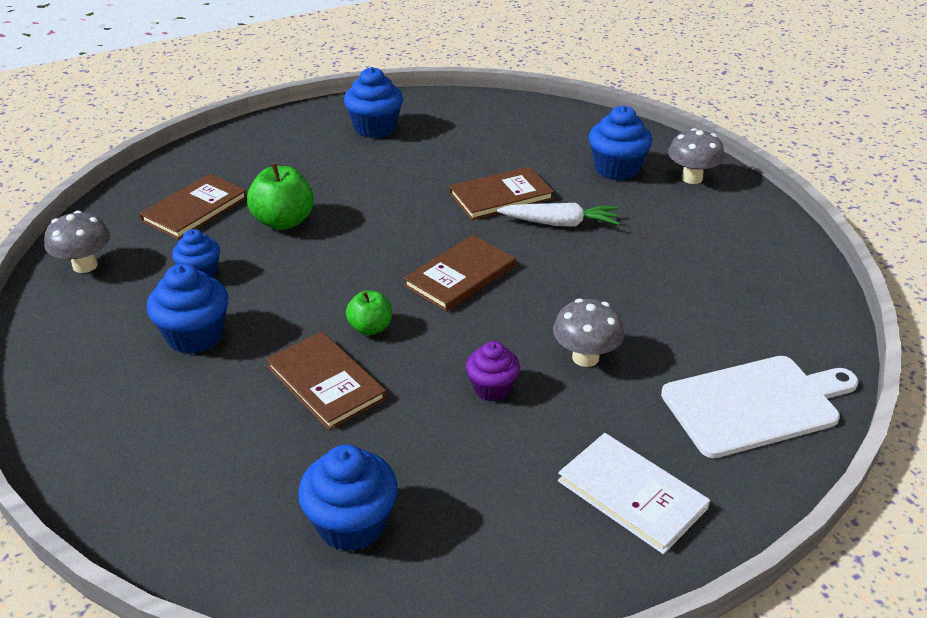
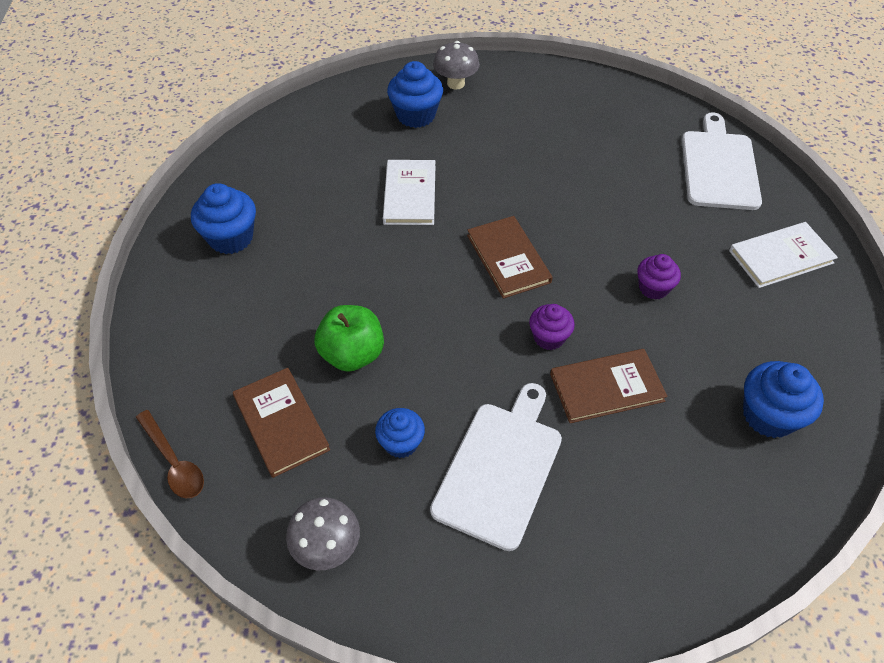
camera: 65 degrees left, 15 degrees up
(140, 176) = (174, 462): none -> brown spoon
(195, 336) = (500, 468): blue cupcake -> white cutting board
(370, 328) = (549, 337): green apple -> purple cupcake
(501, 196) = (409, 194): brown book -> white book
(560, 223) = (471, 175): white carrot -> none
(585, 357) = (640, 226): grey mushroom -> none

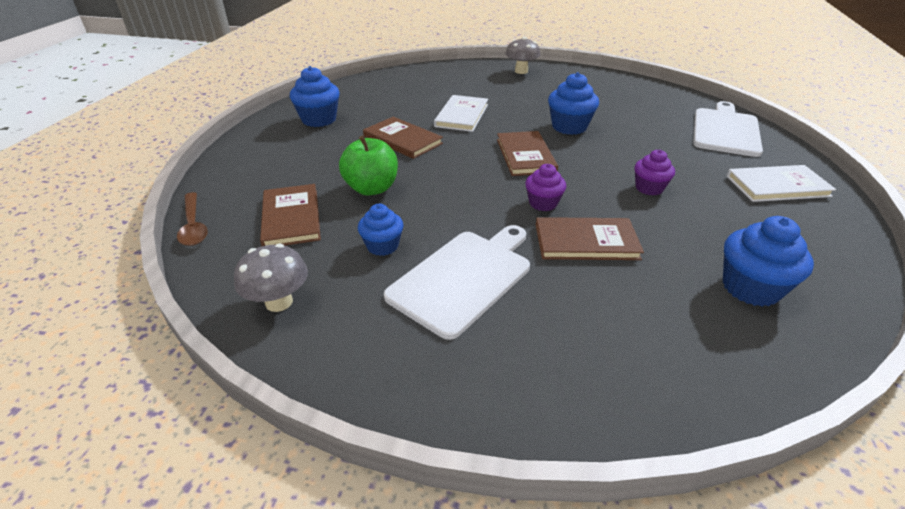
camera: 15 degrees right, 15 degrees down
(354, 258) = (402, 140): none -> brown book
(416, 115) = (485, 81): blue cupcake -> blue cupcake (569, 127)

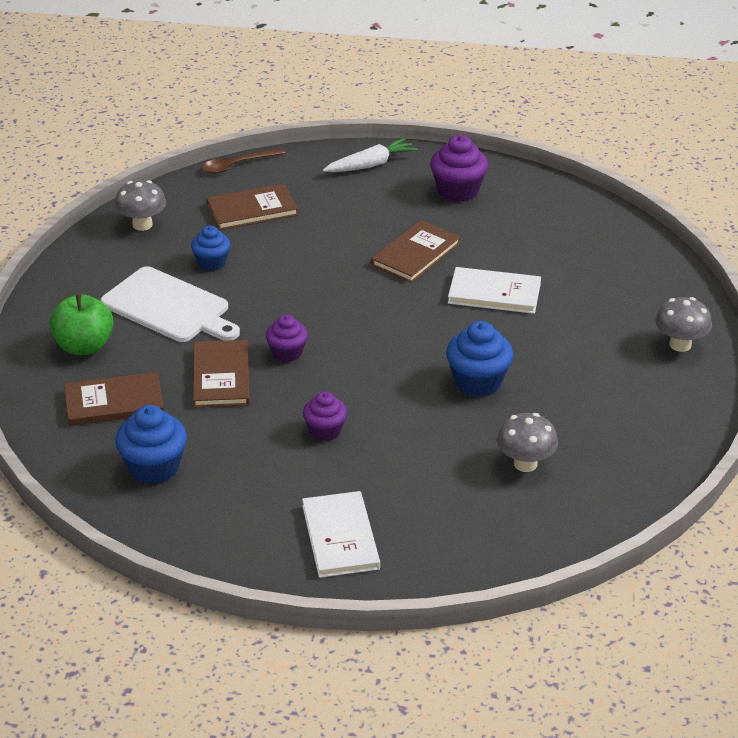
camera: 85 degrees right, 0 degrees up
(252, 152) = (370, 165): none -> white carrot
(319, 120) = (458, 191): blue cupcake -> purple cupcake
(372, 188) = (306, 246): green apple -> green apple (84, 346)
(525, 156) = (390, 344): brown book -> brown book (114, 402)
(654, 118) = (525, 464): none -> grey mushroom
(725, 130) = (496, 528): white cutting board -> none

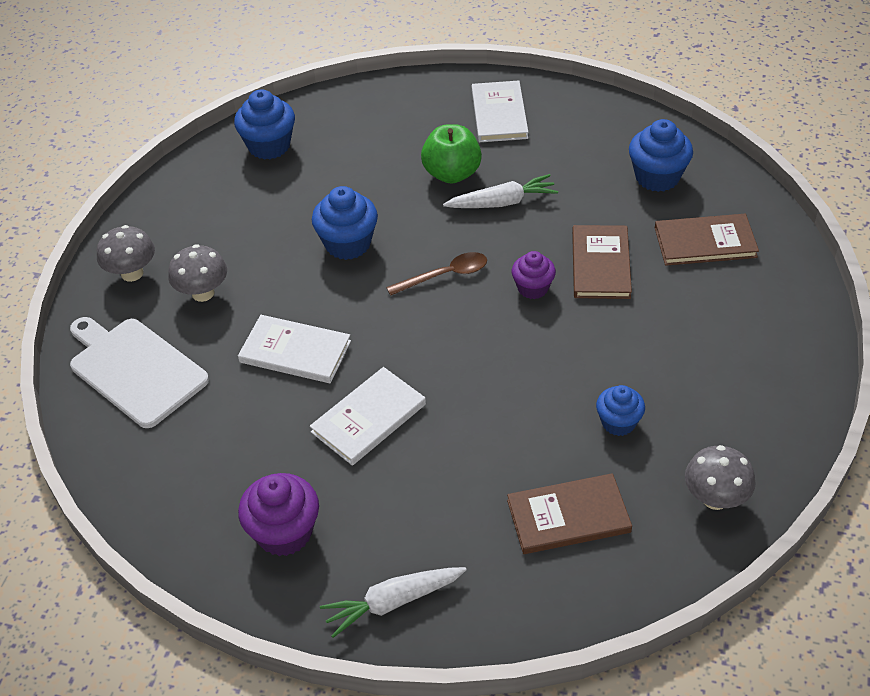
camera: 170 degrees left, 10 degrees up
(84, 346) = (750, 310): green apple -> green apple (452, 173)
(169, 307) = (664, 357): white cutting board -> white cutting board (135, 369)
(237, 165) = (590, 619): brown spoon -> brown spoon (445, 275)
(325, 431) = (502, 202): purple cupcake -> white carrot
(415, 254) = (369, 418): brown book -> white book
(525, 464) = (332, 163): grey mushroom -> grey mushroom (203, 293)
(607, 481) = (269, 146): none -> blue cupcake

